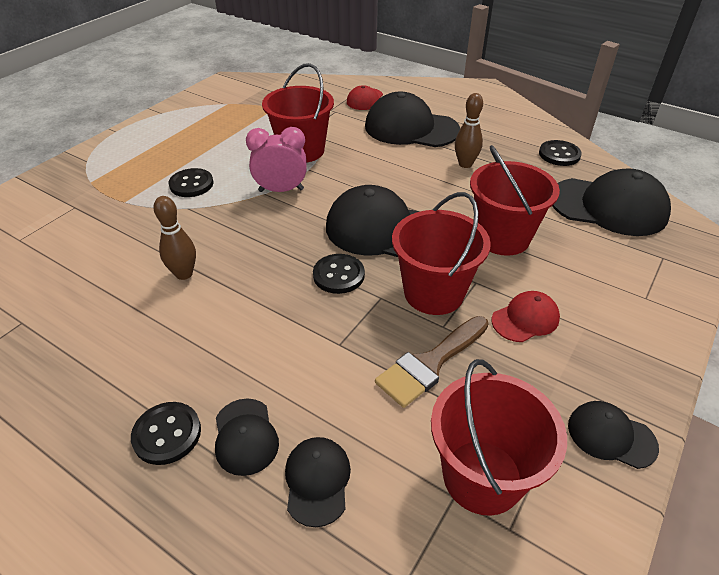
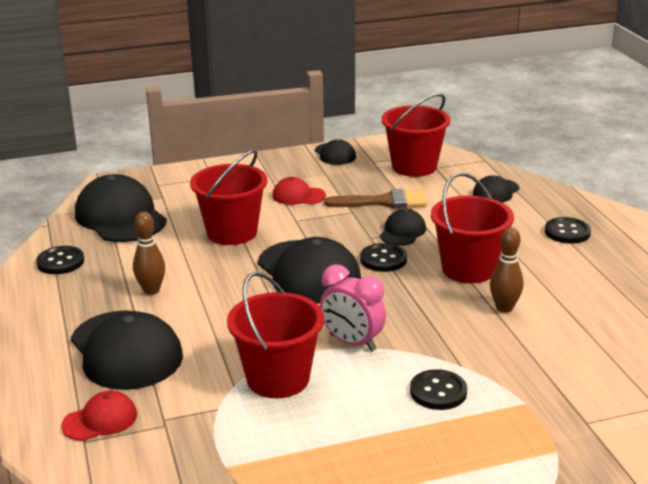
camera: 140 degrees left, 15 degrees down
(245, 436) = (521, 216): black cap -> black cap (402, 232)
(434, 293) = (332, 226): red bucket -> red bucket (468, 269)

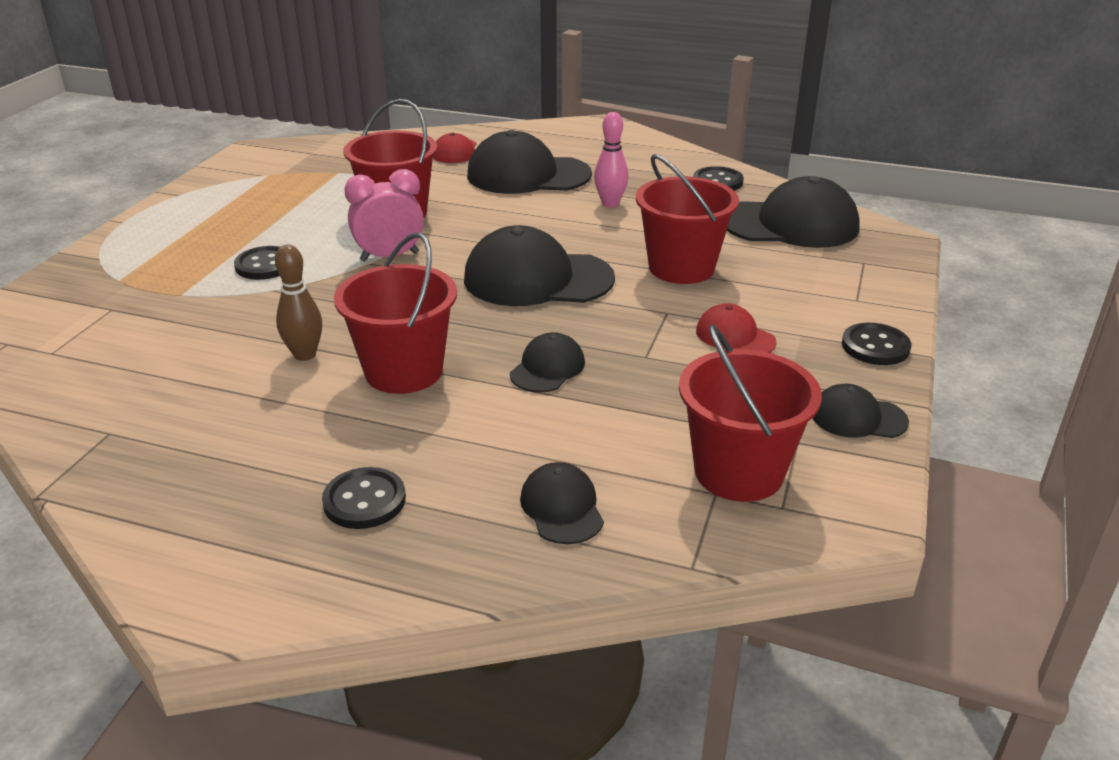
camera: 125 degrees right, 5 degrees up
(151, 290) = (610, 203): brown bowling pin -> pink bowling pin
(298, 196) = (735, 336): red cap -> red cap turned 90 degrees counterclockwise
(383, 259) = (502, 328): black button -> black button (875, 346)
(384, 202) = (645, 390): brown brush -> none
(402, 232) = (547, 368): black cap -> black cap turned 120 degrees counterclockwise

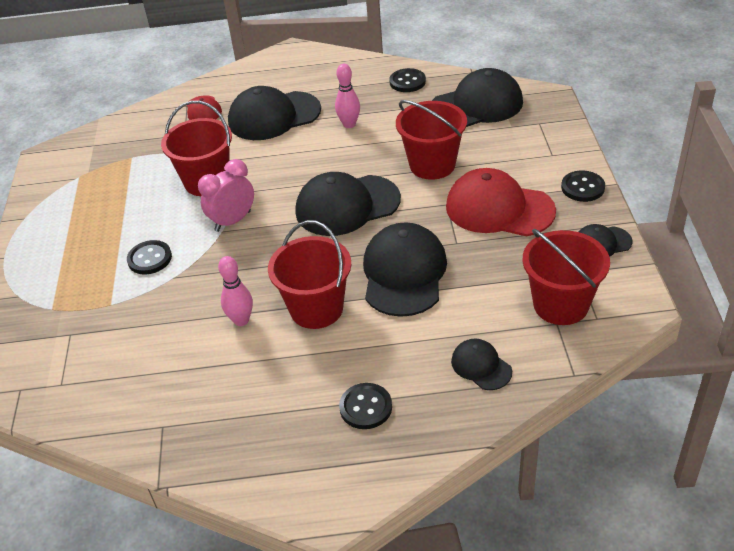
camera: 20 degrees left, 10 degrees up
(304, 355) = (241, 320): brown bowling pin -> pink bowling pin
(547, 368) = (404, 273): black cap -> black cap, size x1.97
(735, 336) = (499, 209): red cap -> red cap, size x1.97

